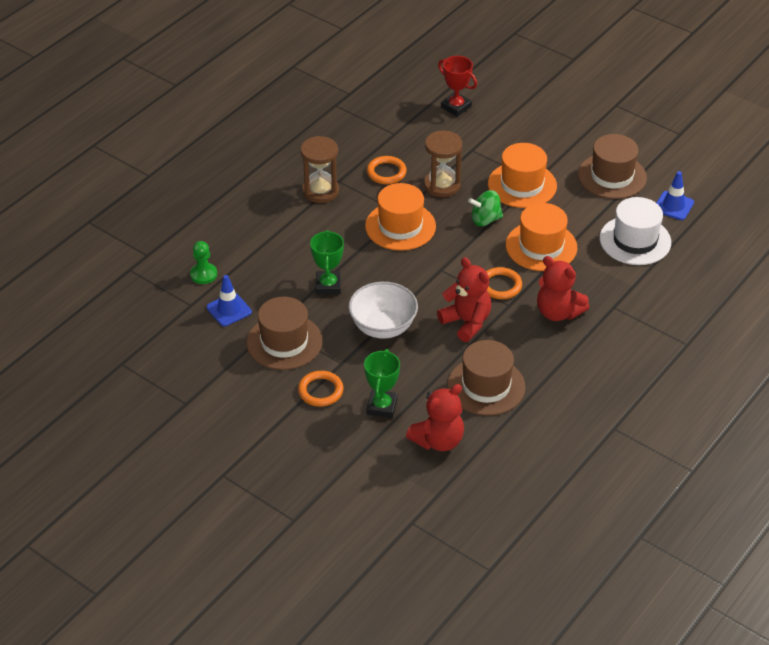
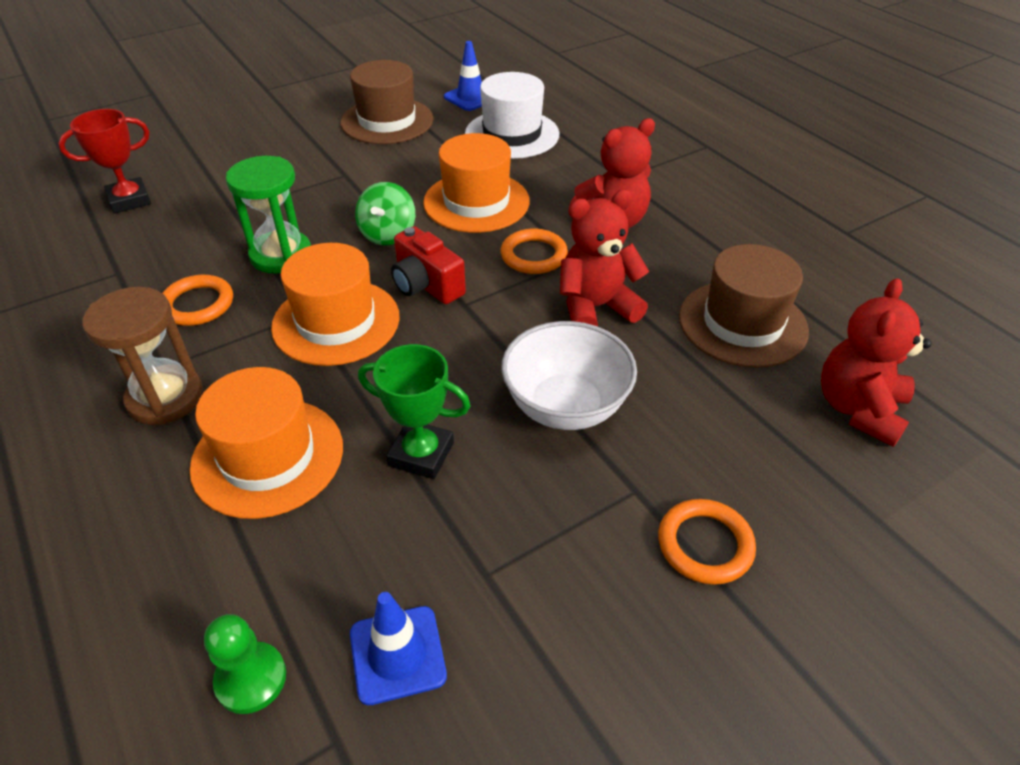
camera: 70 degrees left, 0 degrees up
(284, 342) = (544, 570): brown hat -> none
(382, 406) = (766, 461): green trophy -> none
(438, 440) = (858, 409): red teddy bear -> red teddy bear turned 135 degrees counterclockwise
(442, 185) = (281, 255): brown hourglass -> green hourglass
(448, 250) = (426, 285): none -> red camera
(522, 185) = (344, 187): orange hat -> orange hat (268, 457)

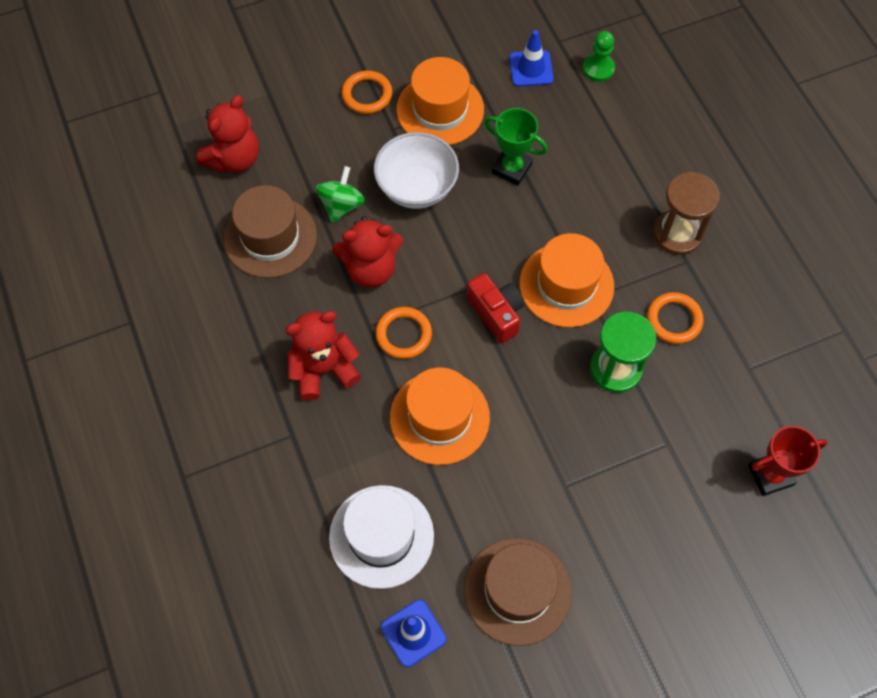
camera: 170 degrees left, 20 degrees up
(268, 457) = (604, 180): orange hat -> orange hat (440, 109)
(388, 234) = (524, 382): green spinning top -> green spinning top (341, 205)

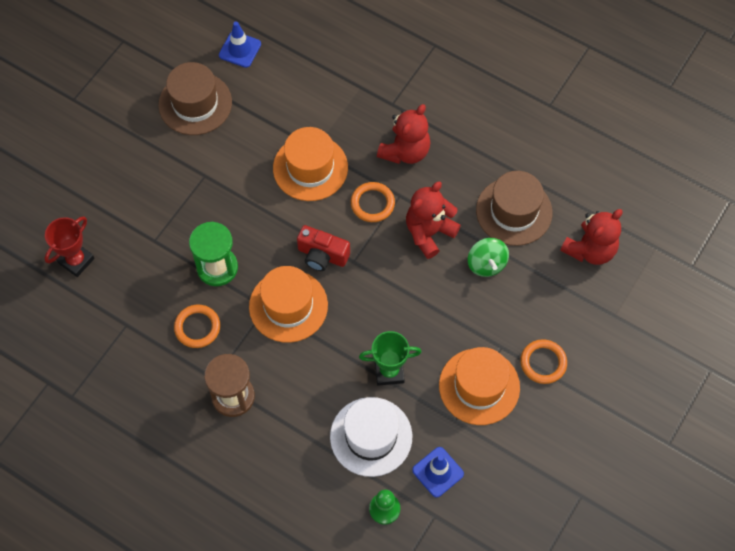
camera: 145 degrees right, 0 degrees up
(234, 159) = (590, 250): red teddy bear -> red teddy bear turned 135 degrees counterclockwise
(381, 536) = (295, 84): white hat -> white hat (371, 436)
(417, 188) = (445, 311): white bowl -> none

